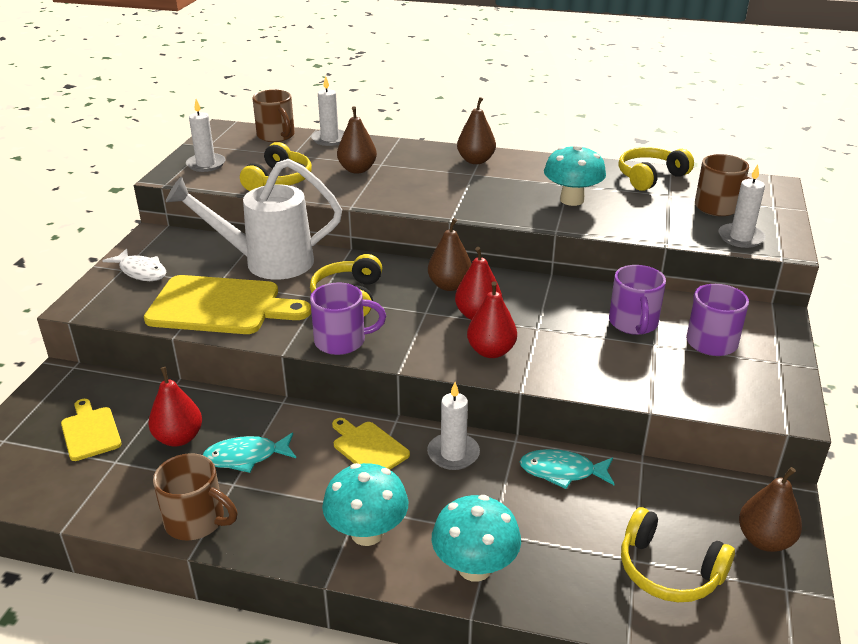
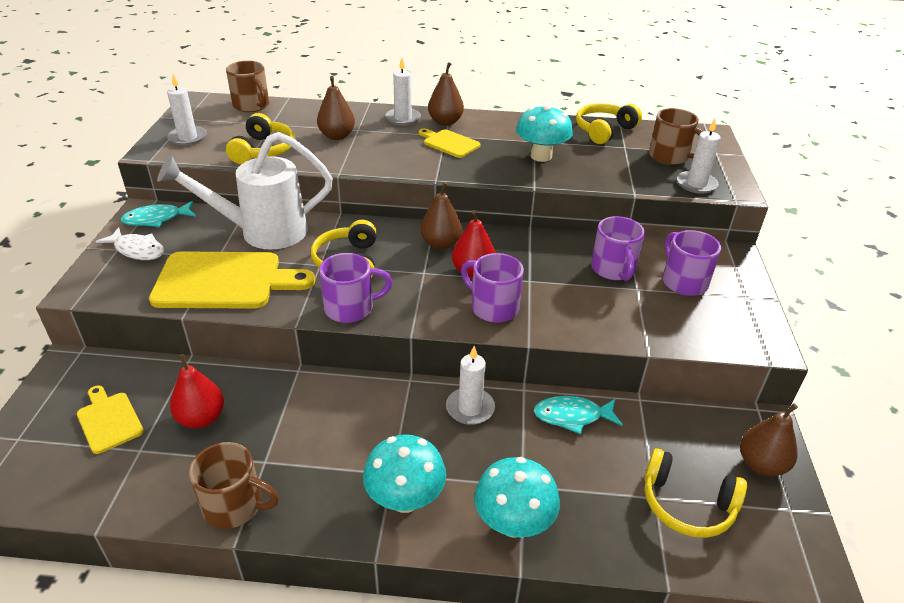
camera: 10 degrees left, 5 degrees up
(246, 457) = (272, 432): turquoise fish -> turquoise fish (156, 219)
(330, 139) = (304, 107): white candle -> white candle (403, 118)
(368, 447) = (389, 410): yellow cutting board -> yellow cutting board (449, 143)
(491, 351) = (493, 307): red pear -> purple mug

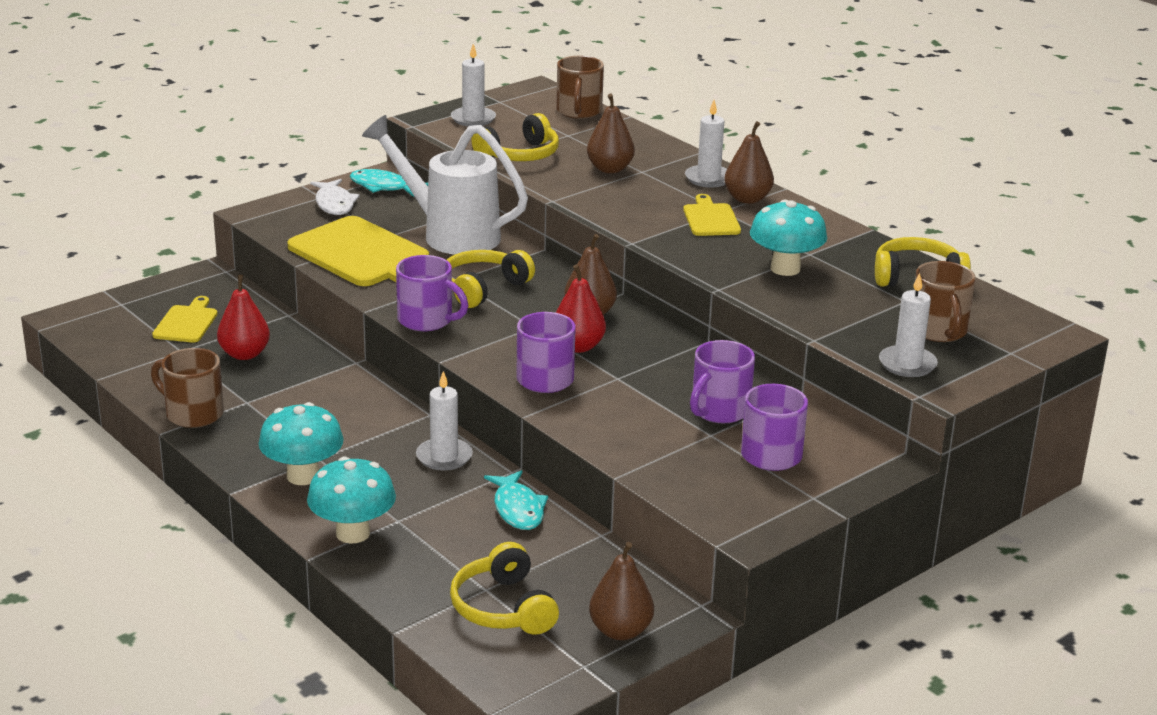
camera: 45 degrees right, 10 degrees down
(235, 505) = (192, 413): brown mug -> brown mug turned 150 degrees clockwise
(572, 416) = (518, 509): turquoise fish -> turquoise fish turned 150 degrees counterclockwise

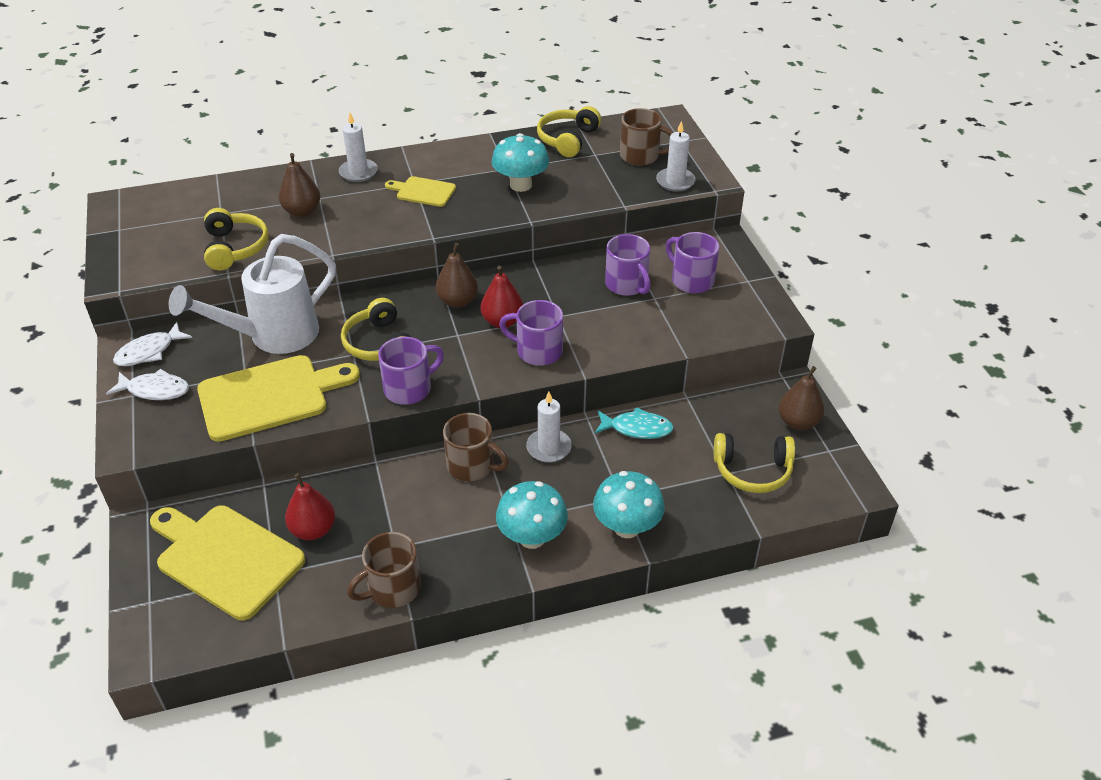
camera: 65 degrees left, 15 degrees up
(186, 323) = (225, 559): yellow cutting board -> yellow cutting board, size x1.94
(383, 187) = (149, 352): turquoise fish -> white fish
(473, 119) = (140, 253): white candle -> none
(579, 111) = (182, 195): brown mug -> brown mug (472, 466)
(747, 199) = (405, 166): brown pear -> none

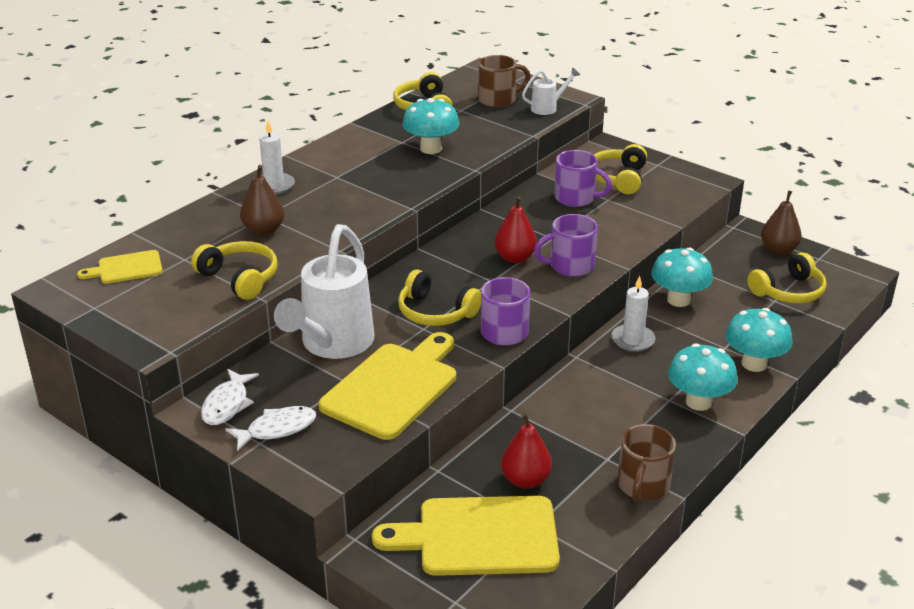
camera: 35 degrees left, 10 degrees down
(423, 192) = (354, 180): yellow cutting board -> yellow cutting board (126, 268)
(457, 301) = (459, 258): brown pear -> none
(472, 466) = (592, 377): brown mug -> none
(637, 428) = (678, 300): turquoise fish -> turquoise mushroom
(675, 181) = (548, 108): white candle -> white watering can
(691, 280) = (618, 178): purple mug -> yellow headphones

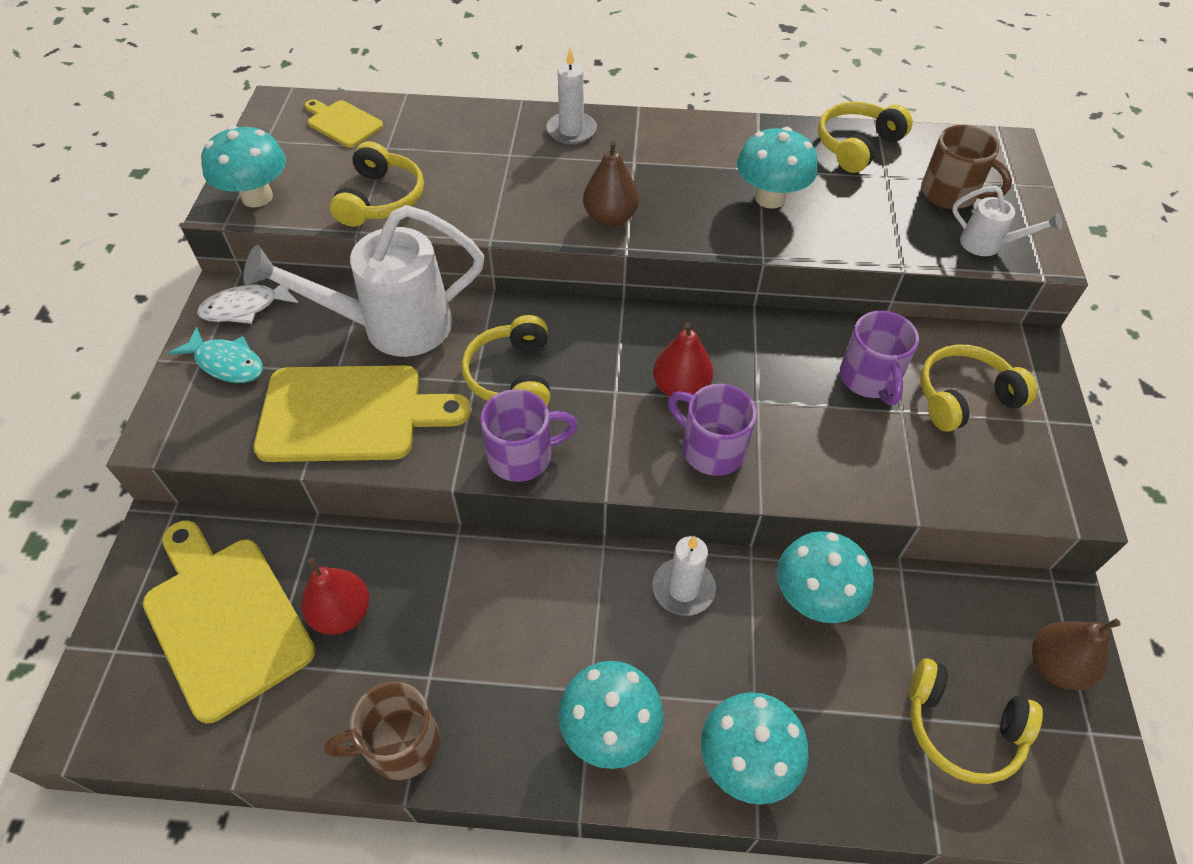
camera: 55 degrees right, 20 degrees up
(160, 329) = (257, 197): none -> turquoise mushroom
(263, 230) = (481, 168): brown pear -> brown pear (610, 218)
(277, 429) = (227, 363): white fish -> turquoise fish

